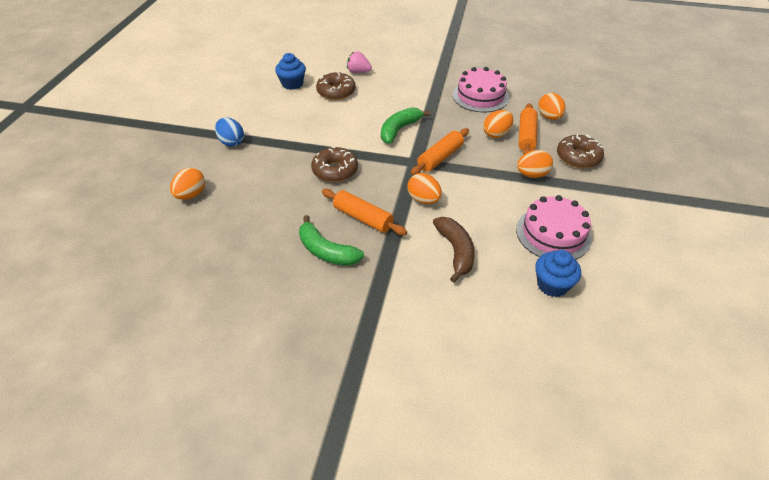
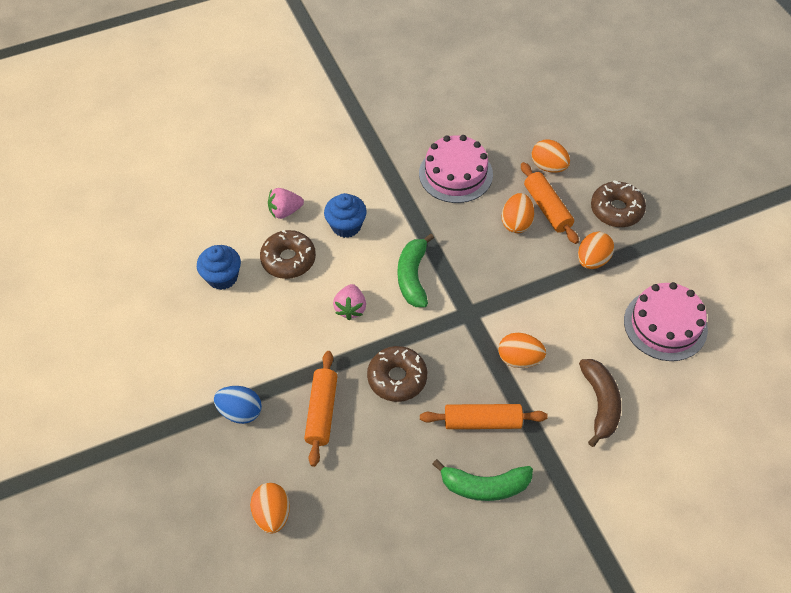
camera: 35 degrees left, 10 degrees up
(345, 127) = (350, 308): none -> pink strawberry
(440, 158) = (488, 291): orange rolling pin -> orange rolling pin (322, 412)
(455, 251) = (600, 403): brown banana -> brown banana turned 45 degrees clockwise
(552, 285) = (707, 386): blue cupcake -> blue cupcake (346, 226)

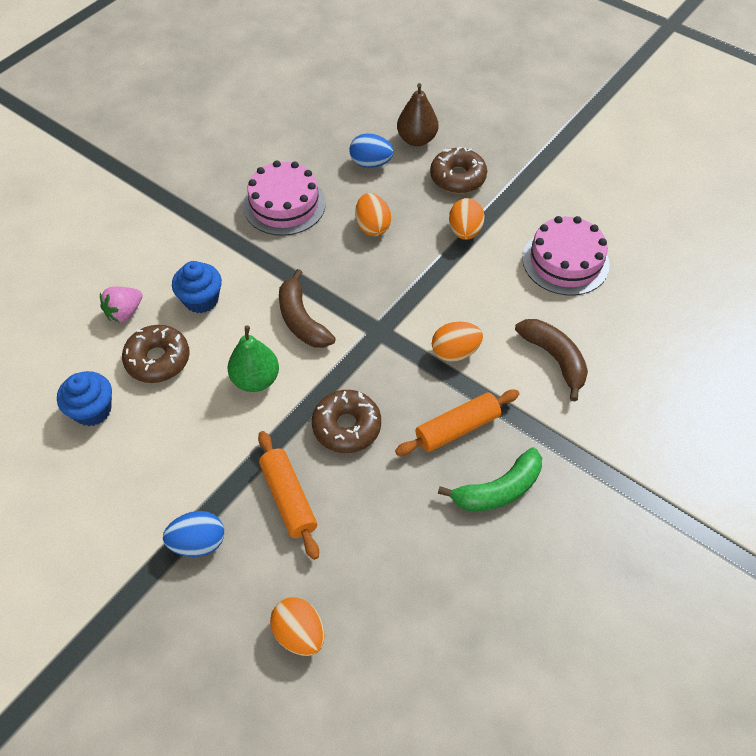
camera: 30 degrees left, 0 degrees up
(350, 308) = (256, 379): pink strawberry -> green pear
(413, 277) = (302, 320): green banana -> brown banana
(547, 208) = (393, 201): orange rolling pin -> none
(548, 166) = (371, 163): orange egg -> blue egg
(601, 161) = (416, 139): none -> brown pear

